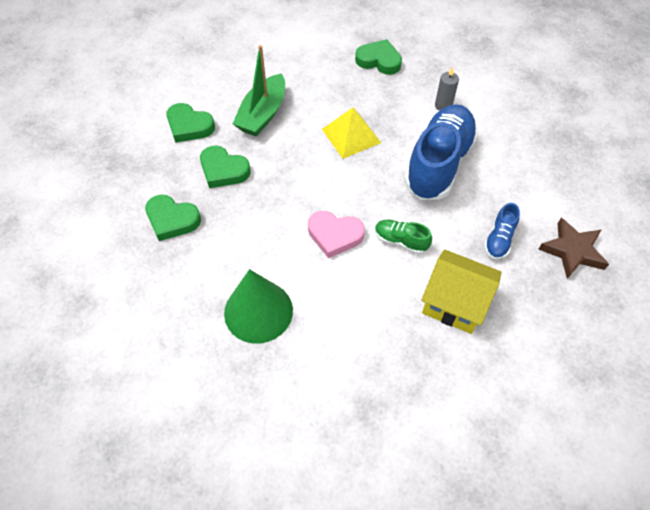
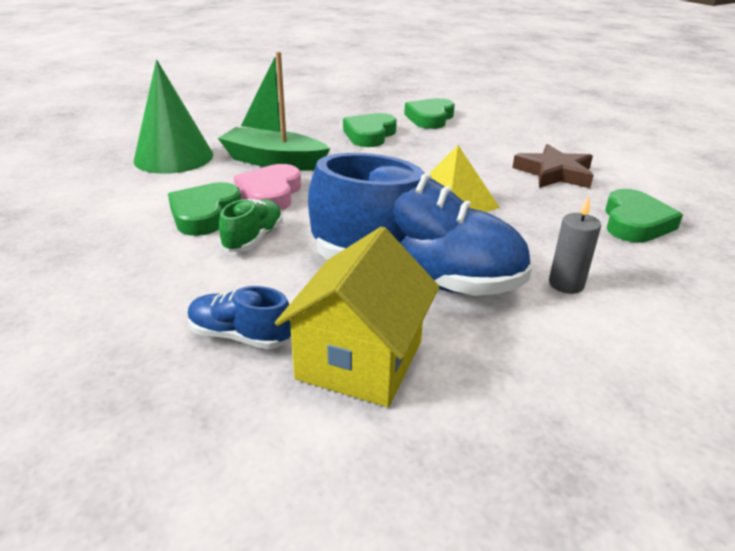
camera: 85 degrees right, 25 degrees down
(172, 220) = (300, 118): green heart -> green heart (205, 214)
(262, 114) = (466, 149): green boat -> green boat (273, 161)
(454, 303) = (126, 282): yellow house -> yellow house (360, 360)
(572, 251) = (190, 448): brown star -> brown star (554, 173)

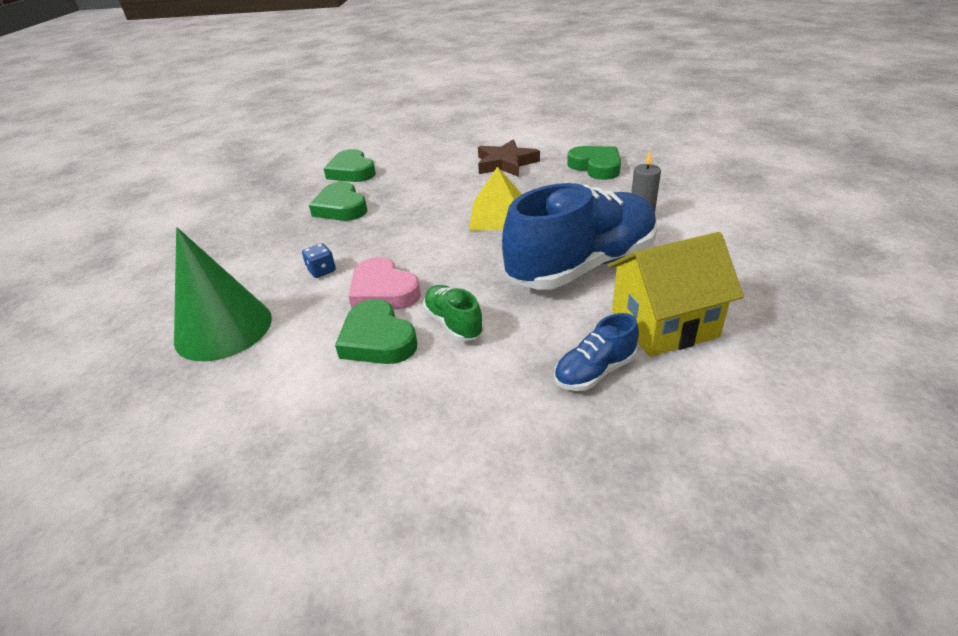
camera: 50 degrees left, 5 degrees up
(273, 161) = (322, 271): green boat -> blue dice
(360, 360) = (664, 324): yellow house -> yellow house turned 75 degrees counterclockwise

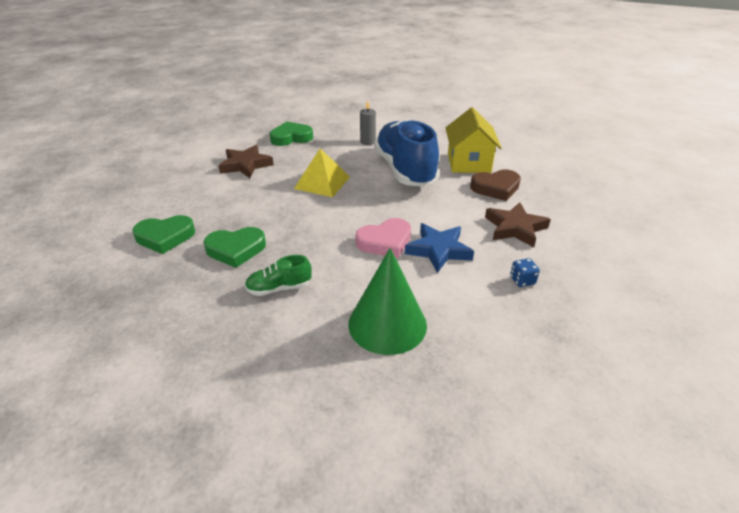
camera: 75 degrees left, 0 degrees up
(322, 271) = (337, 268): blue dice -> blue dice (522, 280)
(377, 339) = (438, 250): green heart -> blue star
(453, 323) = (436, 220): green shoe -> green shoe (279, 288)
(469, 414) = (515, 228): none -> brown star
(594, 371) = (496, 188): blue shoe -> brown heart

